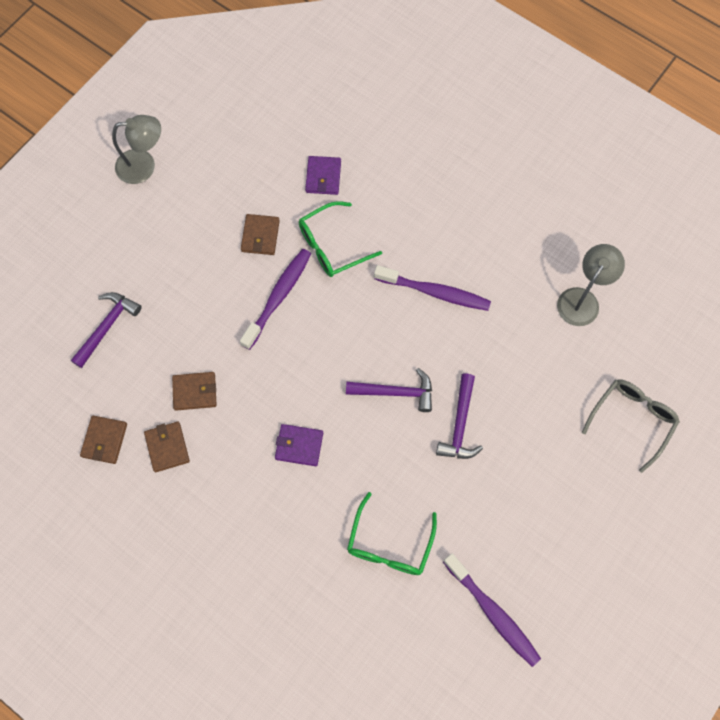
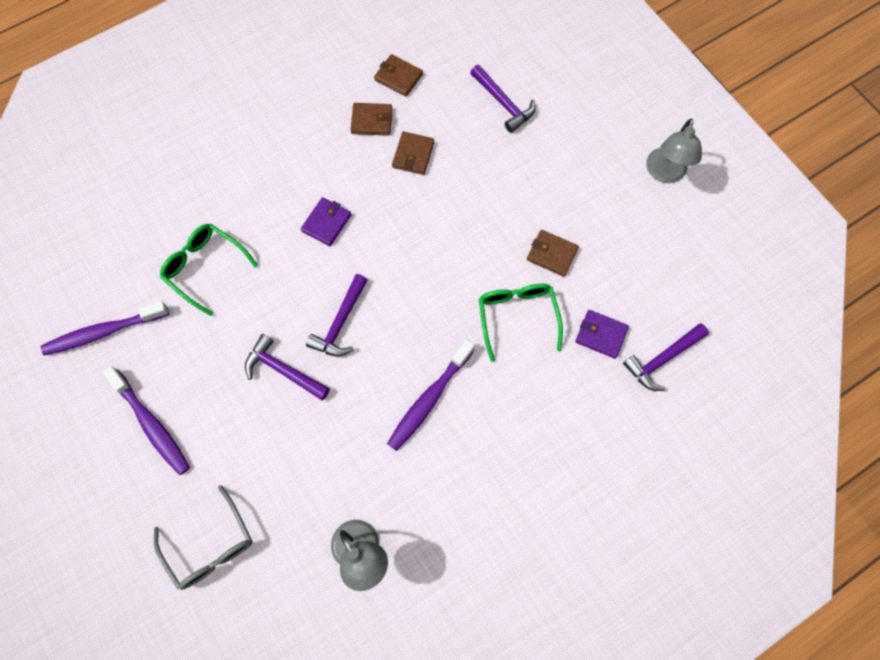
camera: 110 degrees right, 0 degrees up
(278, 297) = (480, 250): purple toothbrush -> purple toothbrush (151, 424)
(327, 126) = (662, 359): none -> purple hammer

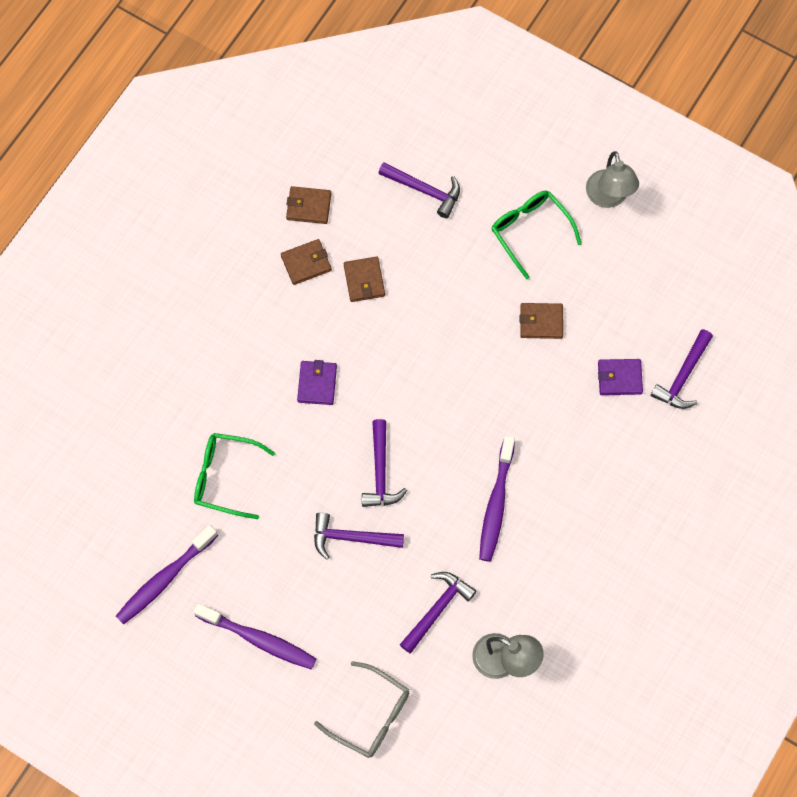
camera: 25 degrees left, 0 degrees up
(324, 473) = (437, 609): none -> purple hammer
(517, 317) = (538, 394): green glasses -> green glasses (530, 231)

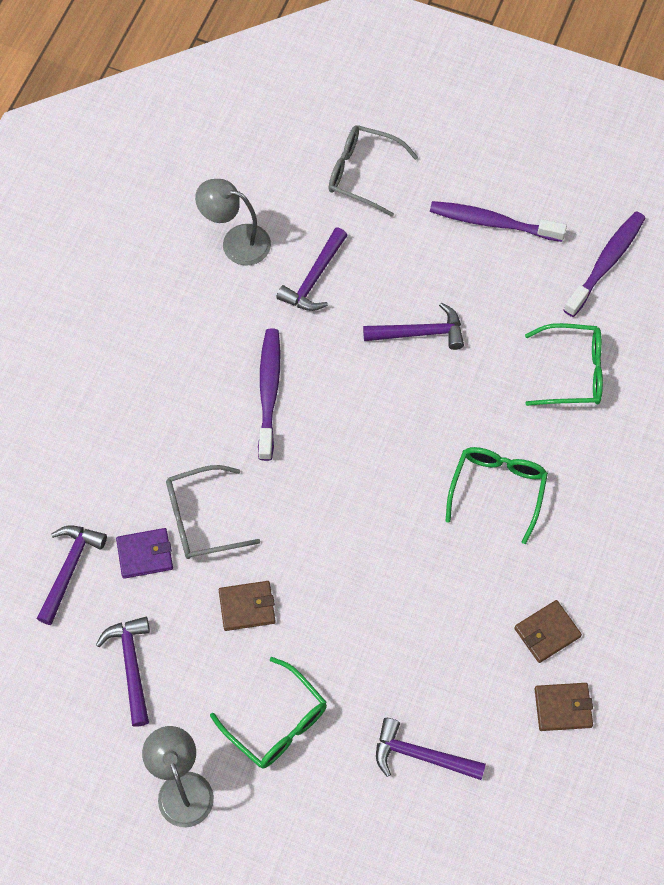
camera: 170 degrees right, 5 degrees down
(317, 384) = (497, 489): purple wallet -> green glasses
(364, 280) = (471, 622): brown wallet -> none
(380, 471) = (403, 405): purple hammer -> purple hammer (131, 666)
(569, 400) = (201, 519): none -> grey glasses

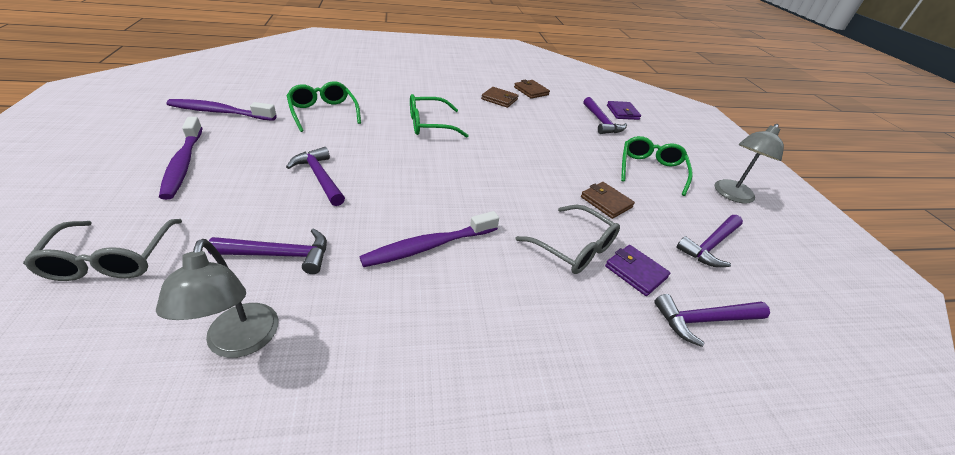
camera: 125 degrees left, 25 degrees down
(438, 823) = (622, 112): none -> purple wallet

